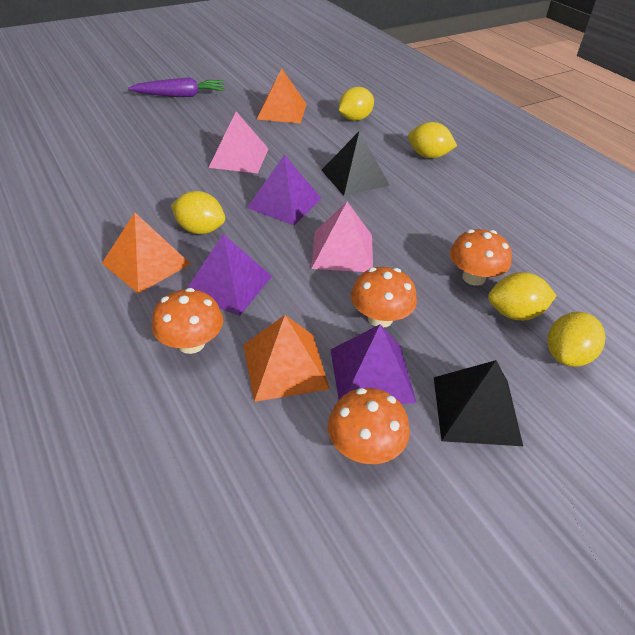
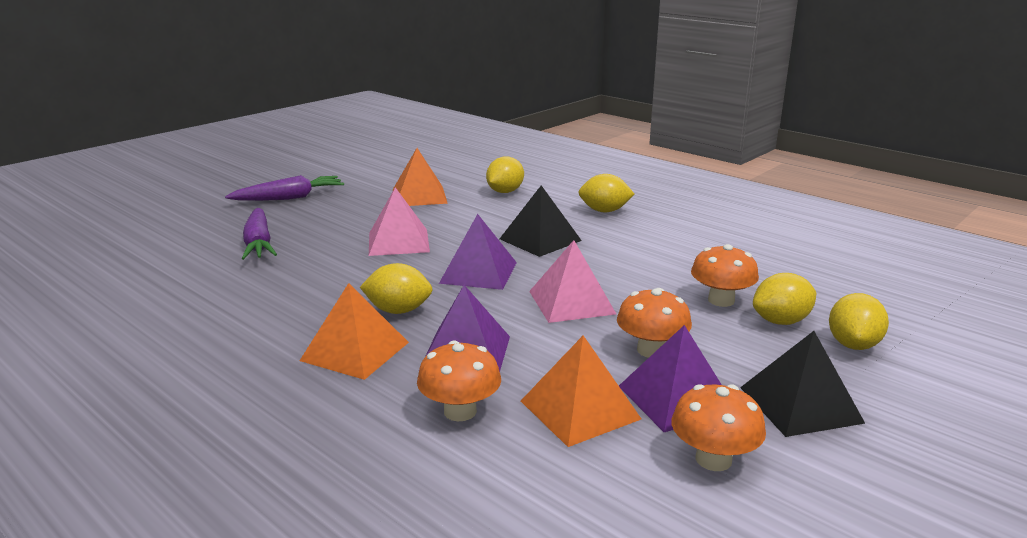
camera: 15 degrees left, 20 degrees down
(133, 139) = (259, 243): none -> purple carrot

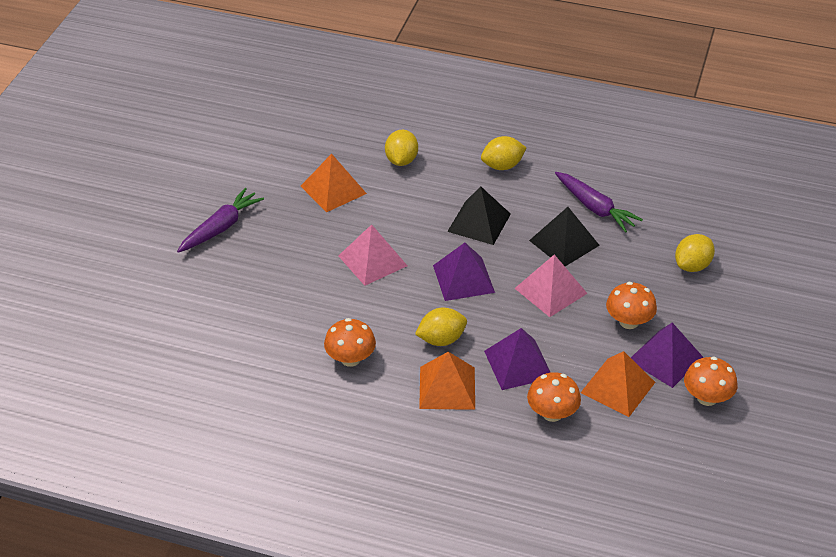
camera: 25 degrees left, 20 degrees up
(259, 243) = (262, 299): purple carrot -> purple carrot (595, 208)
(721, 300) = (646, 255): orange mushroom -> orange mushroom (350, 359)
(800, 404) = (733, 339): black pyramid -> black pyramid (564, 243)
(853, 345) = (743, 275): yellow lemon -> none

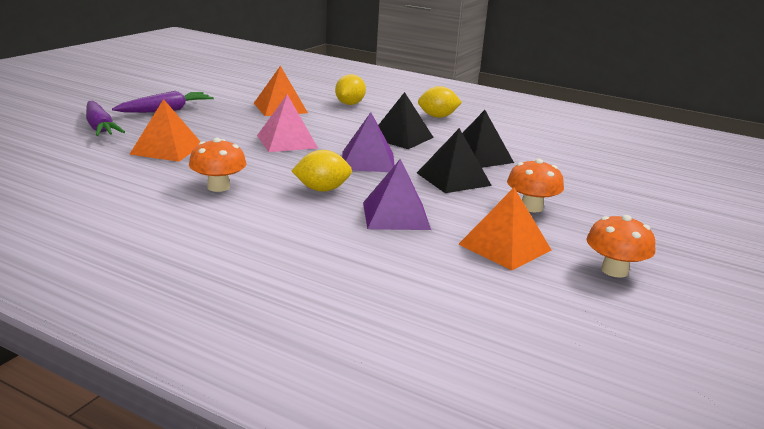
camera: 10 degrees right, 20 degrees down
(447, 388) = (307, 219): orange pyramid -> orange pyramid (167, 149)
(551, 290) = (453, 179): pink pyramid -> black pyramid
(552, 413) = (418, 253): orange mushroom -> none
(595, 208) = (516, 145): purple carrot -> purple carrot (100, 127)
(665, 358) = (567, 236): purple pyramid -> none
(692, 265) = (609, 185): yellow lemon -> none

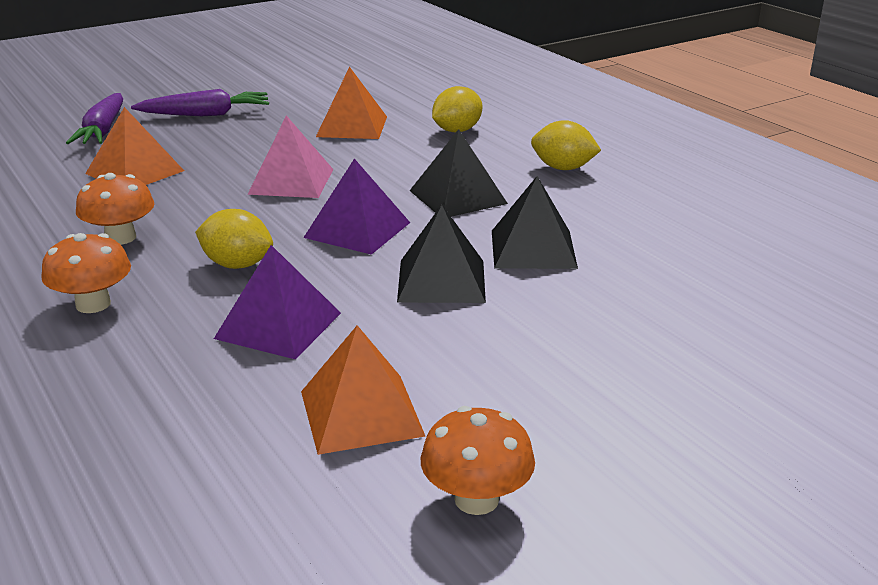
camera: 30 degrees right, 5 degrees up
(531, 207) = (496, 354): orange mushroom -> orange mushroom (93, 304)

